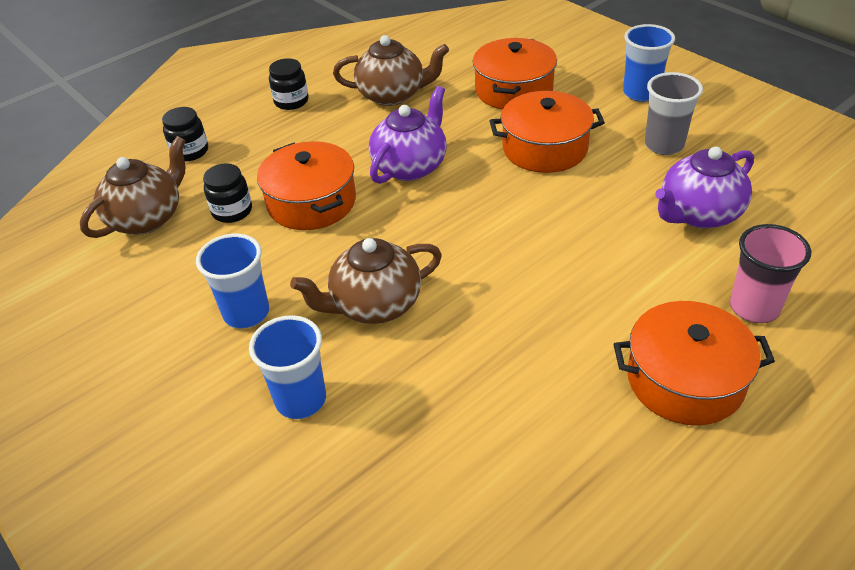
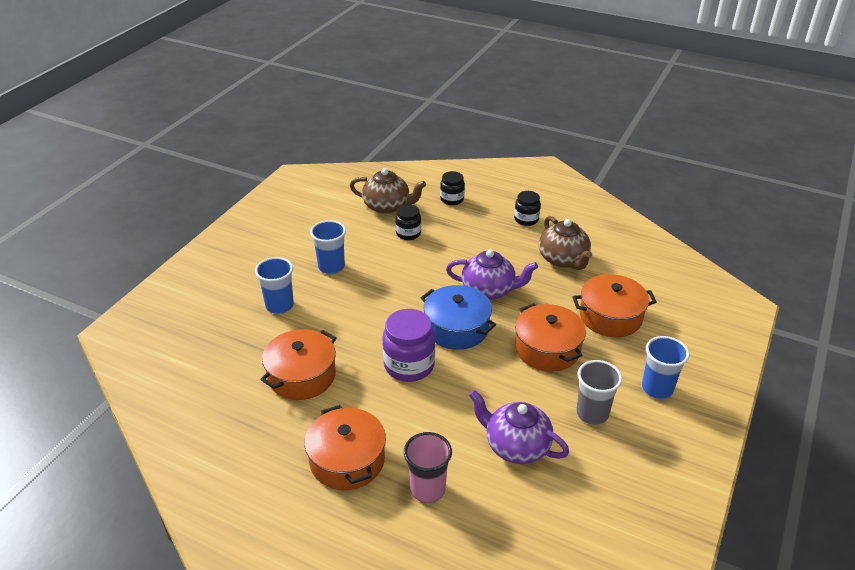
camera: 65 degrees right, 5 degrees down
(311, 202) = (431, 260): orange pot -> orange pot (302, 376)
(374, 305) = (357, 311): brown teapot -> none
(468, 212) = (457, 328): none -> blue pot
(520, 274) = (409, 365): none -> purple jar

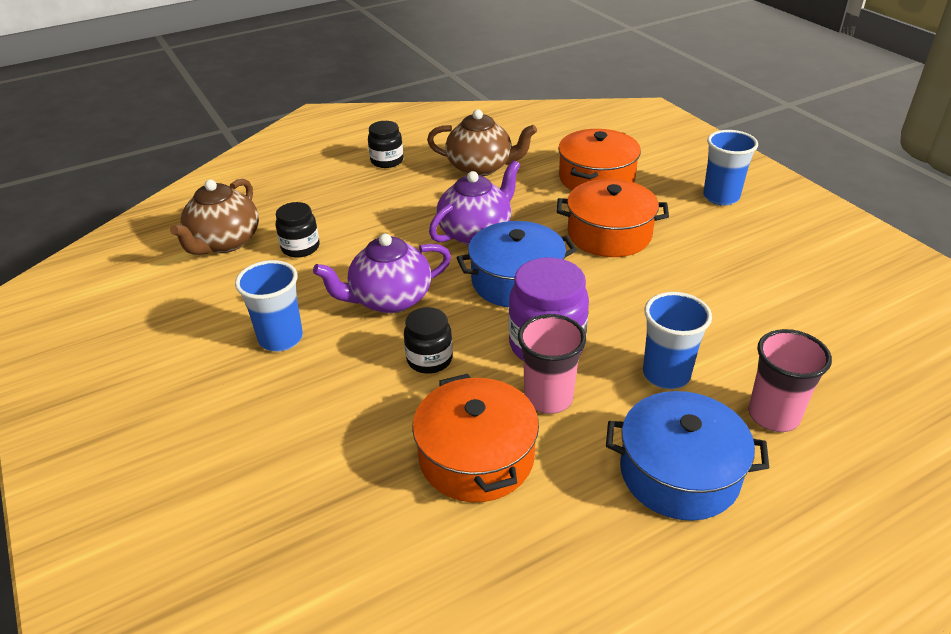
camera: 55 degrees left, 0 degrees up
(279, 306) = (301, 424): blue cup -> blue cup (666, 374)
(347, 460) = (679, 473): orange pot -> blue pot
(365, 384) = (548, 398): none -> pink cup
(387, 206) = (224, 242): brown teapot -> brown teapot turned 150 degrees clockwise
(452, 199) = (282, 191): black jar -> black jar (429, 359)
(516, 446) = (744, 317): purple teapot -> purple teapot (389, 299)
(592, 414) = (729, 248): grey cup -> none

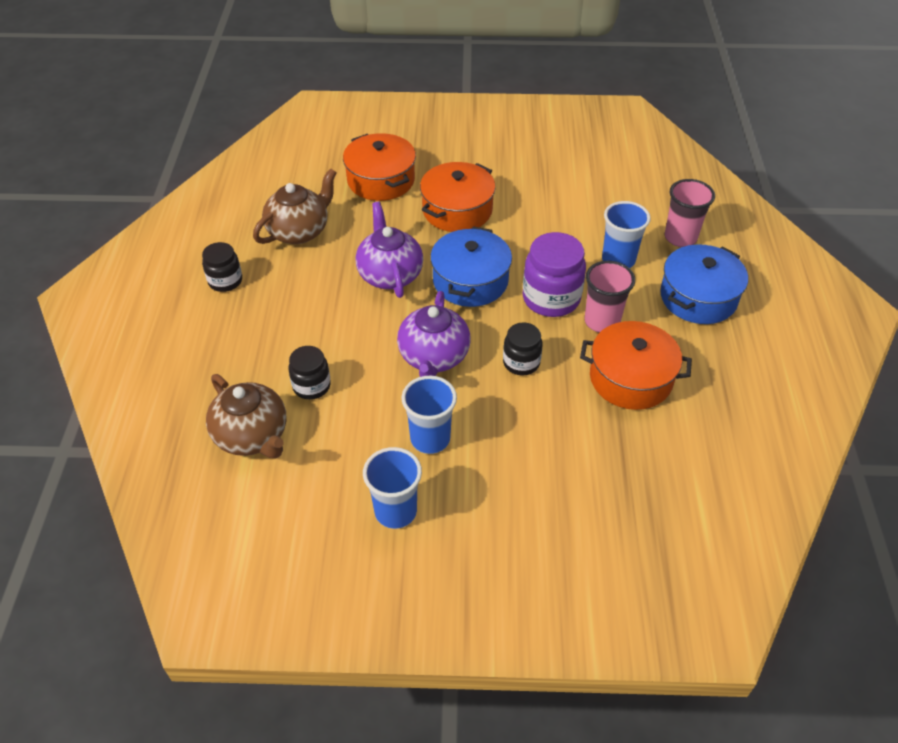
camera: 60 degrees left, 10 degrees up
(721, 197) = (463, 139): blue cup -> blue cup (395, 511)

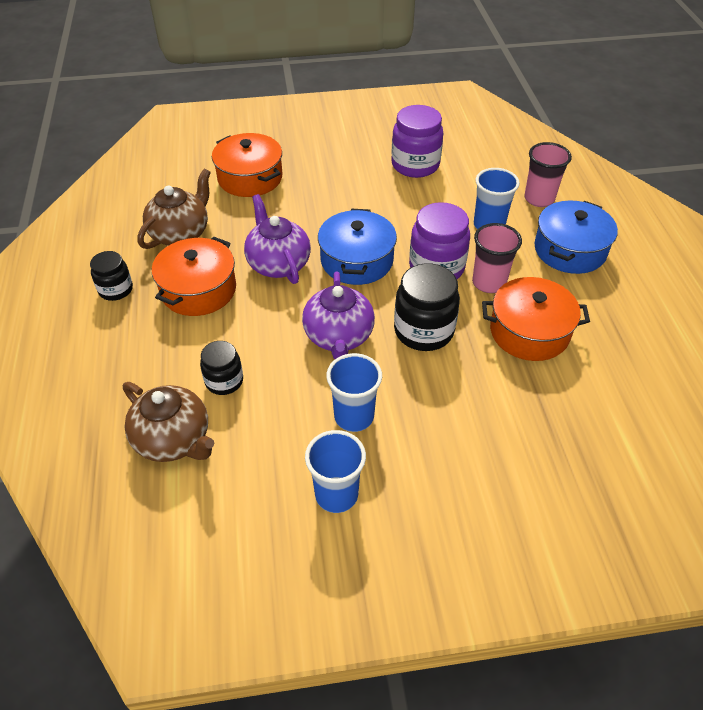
camera: 10 degrees left, 0 degrees up
(457, 210) = (329, 197): orange pot -> orange pot (198, 290)
(521, 362) = (423, 331): black jar -> black jar, size x1.66
(556, 185) = (415, 165): none -> purple jar

